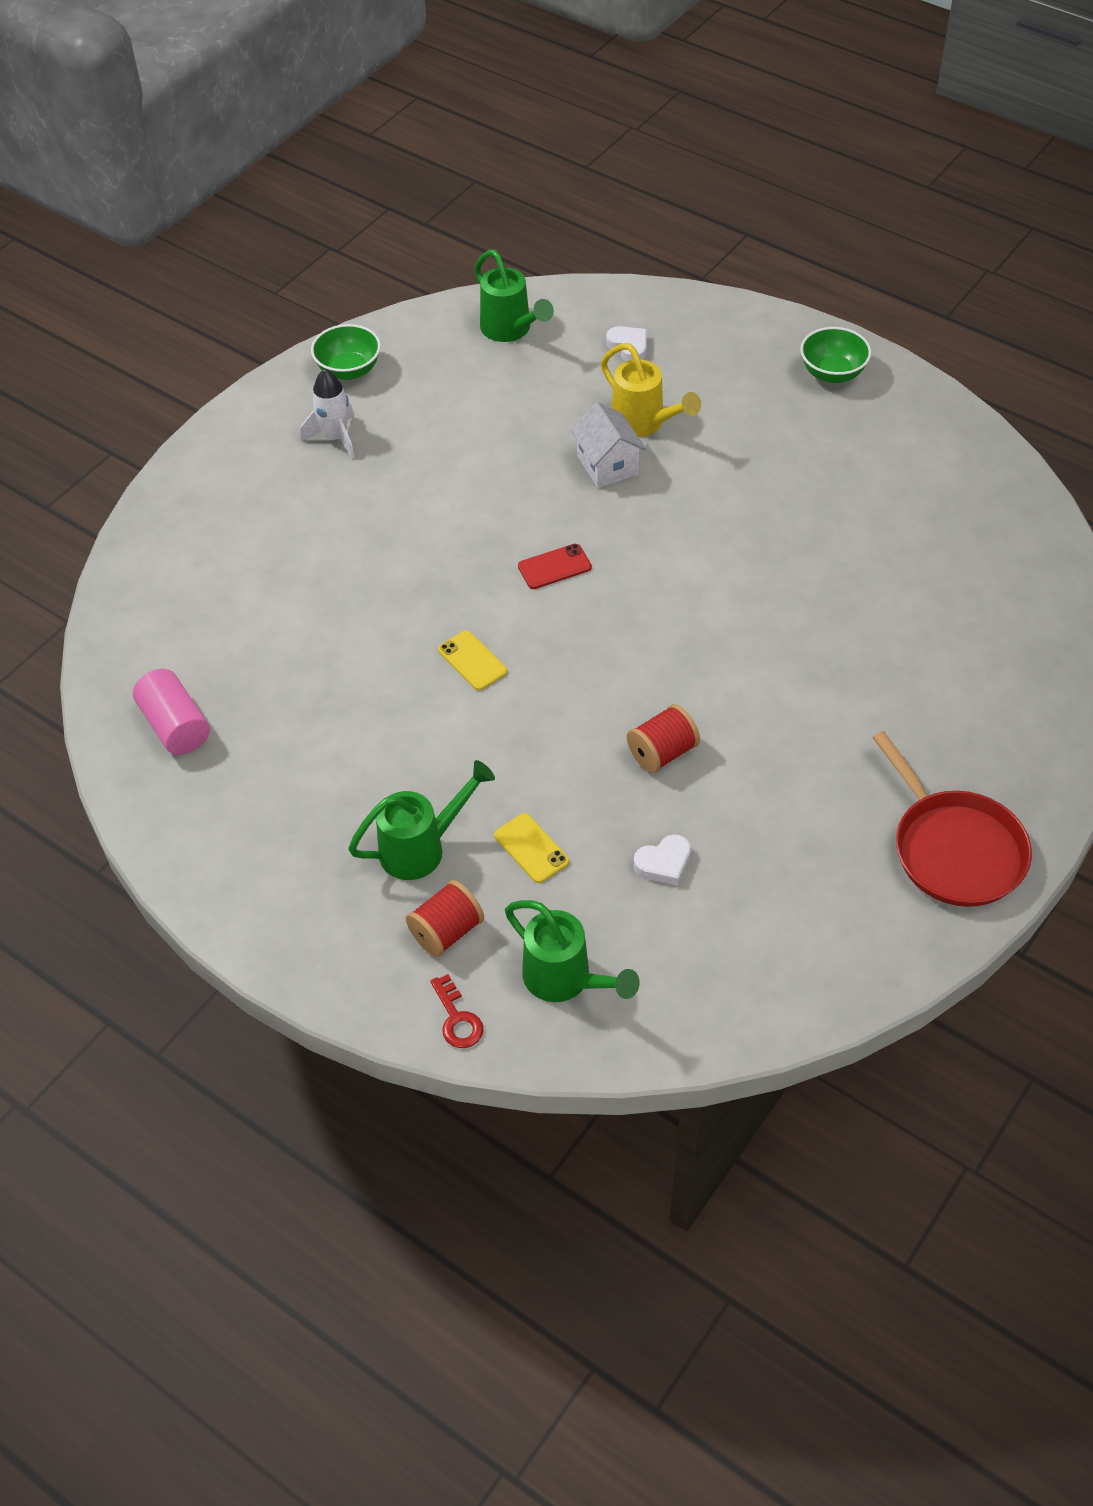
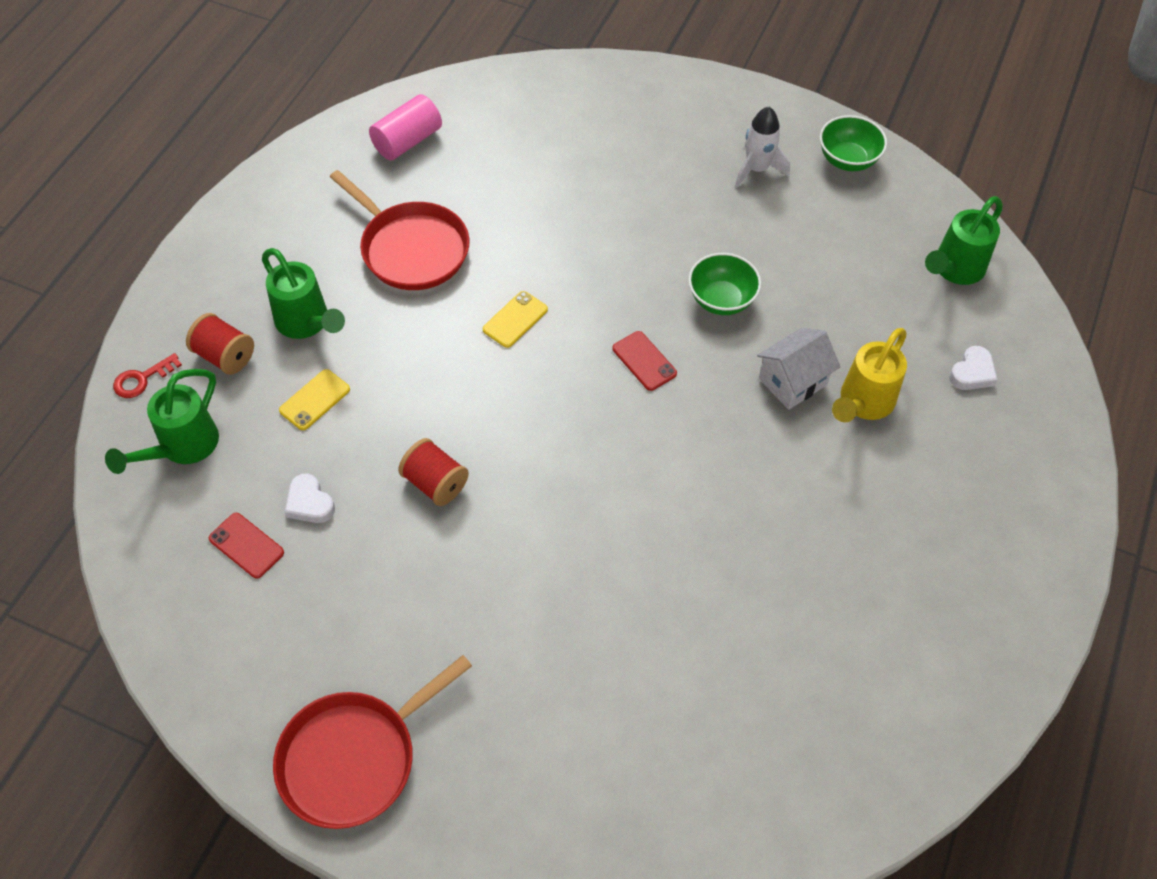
camera: 75 degrees right, 5 degrees up
(344, 739) = (411, 249): none -> red pan
(705, 924) = (246, 545): none -> red phone
(832, 373) = (1011, 572): green bowl -> green bowl (721, 300)

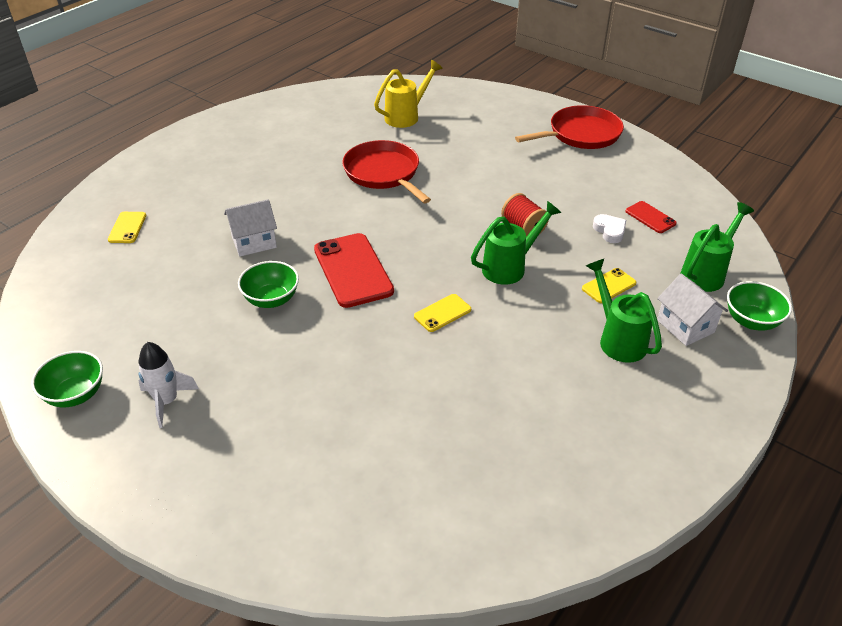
camera: 165 degrees left, 15 degrees down
(142, 379) = (751, 321): red key -> green bowl
(225, 356) = (685, 326): red spool -> white house
(407, 141) = (513, 504): pink cylinder -> none
(411, 249) = (522, 385): red pan -> red pan (383, 173)
(644, 361) = (353, 270): red phone -> red phone, size x1.96
(862, 404) = (216, 223): yellow watering can -> yellow watering can (406, 116)
(954, 270) = (75, 289): green watering can -> green watering can (510, 267)
(972, 373) = (127, 228): white heart -> yellow phone

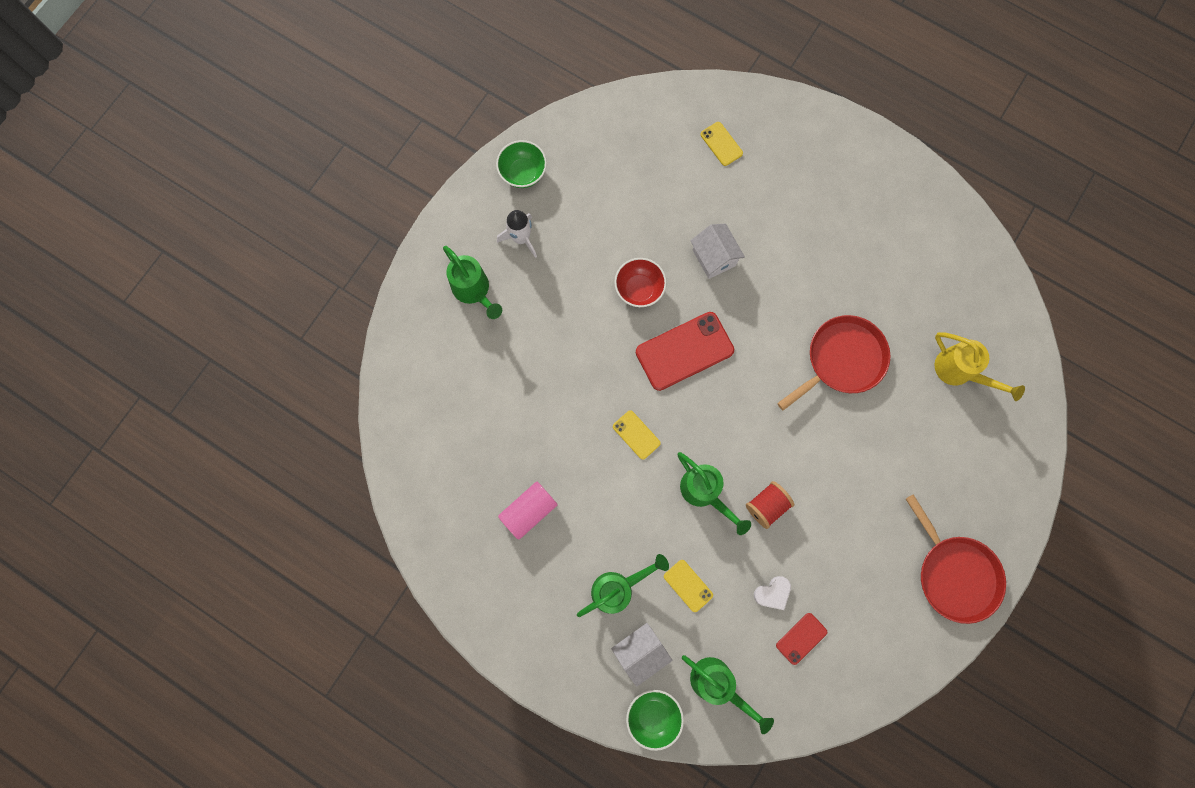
camera: 85 degrees right, 35 degrees up
(127, 228) = (721, 144): yellow phone -> yellow phone turned 60 degrees clockwise
(224, 456) = (474, 291): none -> green watering can
(271, 299) = (639, 289): green bowl -> red bowl
(531, 413) = (529, 511): none -> pink cylinder

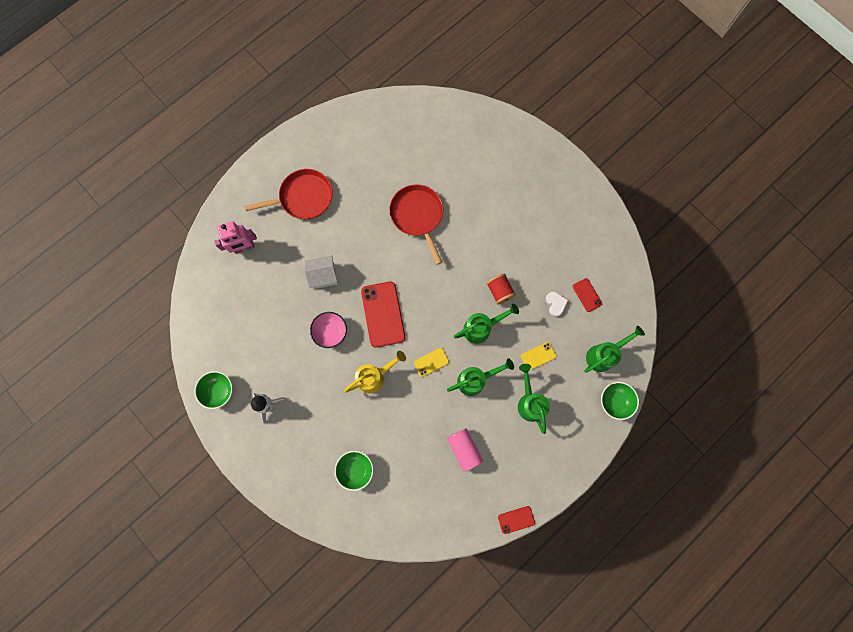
camera: 75 degrees left, 0 degrees up
(452, 607) = (516, 519): none -> red phone
(466, 373) = (356, 469): none -> green bowl
(474, 291) = (297, 449): green watering can -> green watering can (476, 380)
(639, 289) = (331, 332): red bowl -> pink bowl
(640, 651) = (573, 398): white house -> none
(721, 144) = (244, 247): yellow phone -> pink robot
(954, 574) = (569, 192): red pan -> red pan (303, 197)
(960, 372) = (445, 148): yellow watering can -> yellow watering can (375, 376)

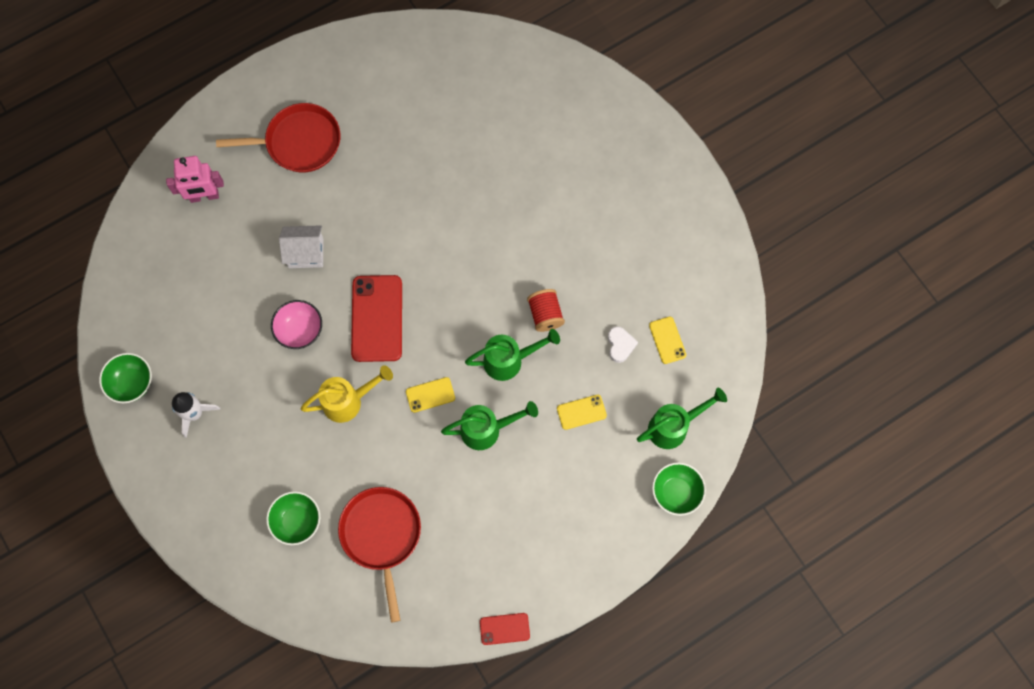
camera: 10 degrees right, 5 degrees down
(417, 216) = (452, 192): red pan -> red pan (381, 535)
(464, 449) = (452, 520): pink cylinder -> none
(529, 402) = (556, 472): green watering can -> none
(587, 295) = (667, 340): red phone -> yellow phone

